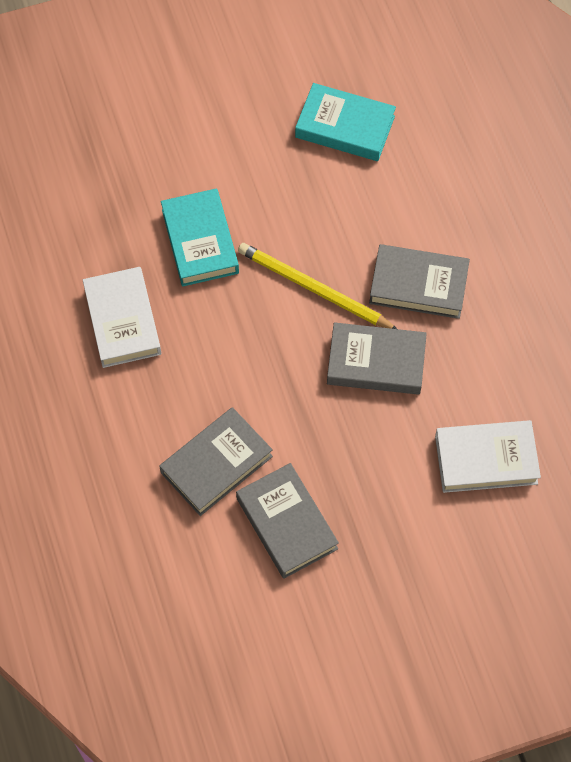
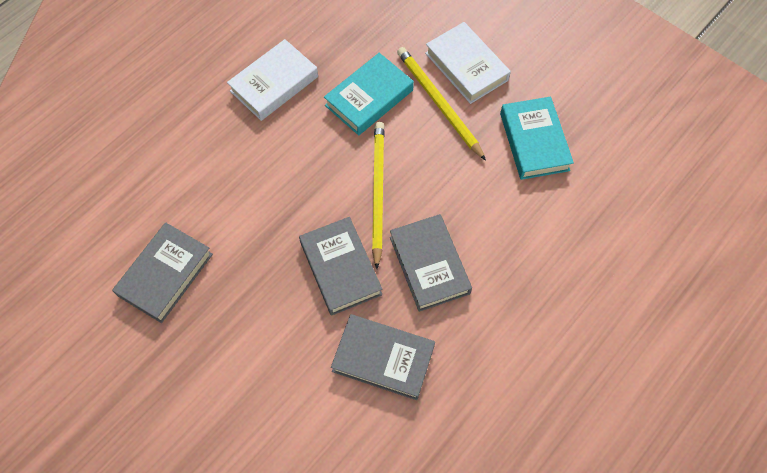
camera: 60 degrees right, 0 degrees up
(216, 464) = (191, 202): grey book -> grey book (383, 359)
(248, 183) = (438, 103): none -> yellow pencil
(486, 460) = (300, 398): white book -> white book (466, 67)

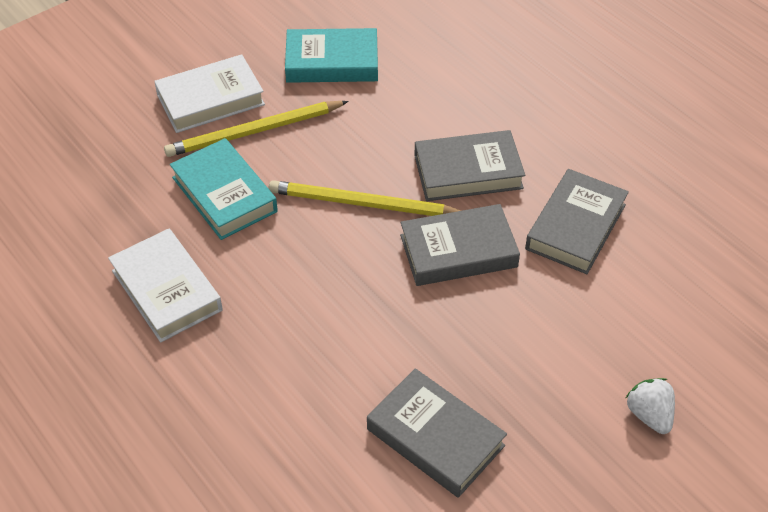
camera: 80 degrees left, 15 degrees down
(196, 429) = (649, 415): none -> white strawberry

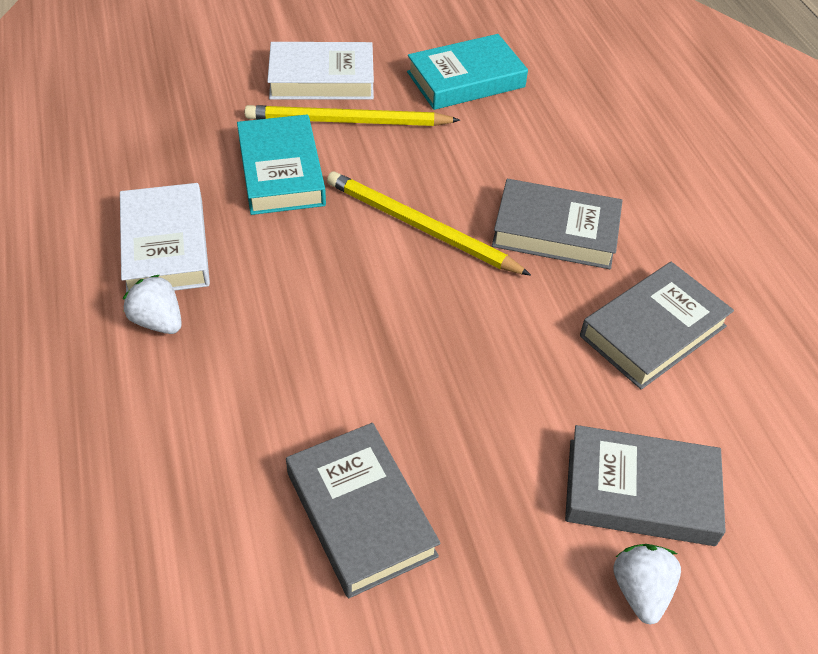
camera: 20 degrees right, 0 degrees up
(198, 353) = (158, 321): none -> white strawberry
(332, 62) = (465, 79): turquoise book -> turquoise book turned 45 degrees counterclockwise
(458, 251) = (500, 311): grey book -> grey book (640, 491)

